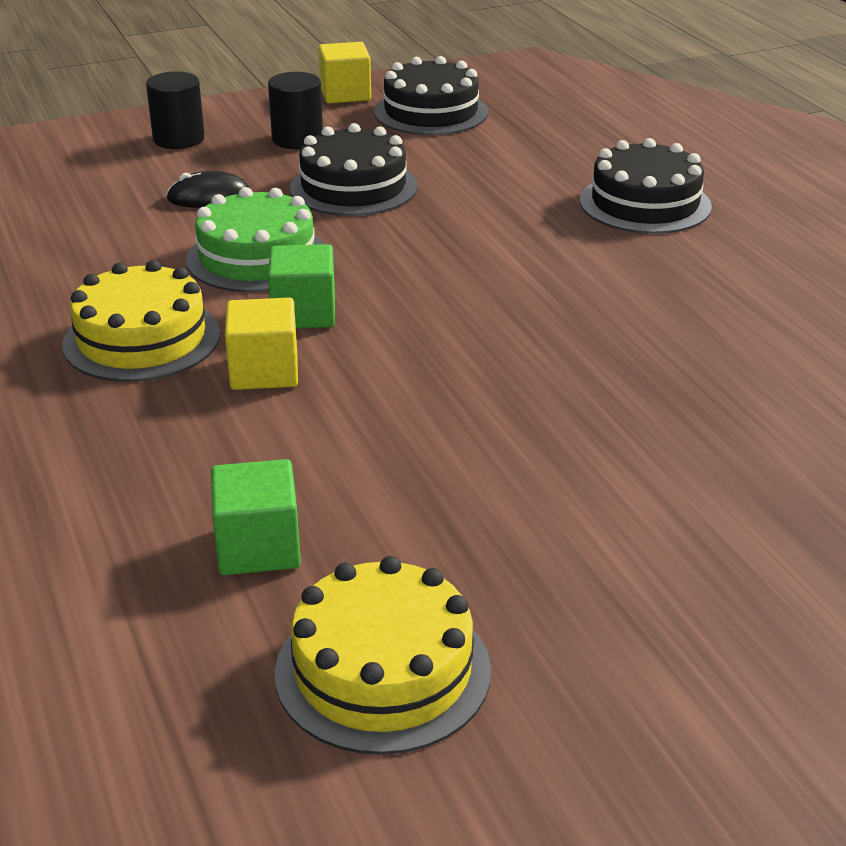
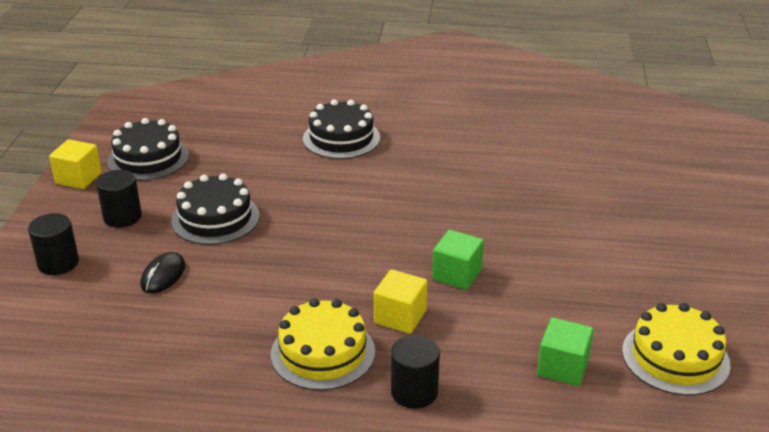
camera: 60 degrees left, 0 degrees up
(108, 429) = (414, 392): none -> black cylinder
(257, 257) = (266, 280): green cake -> none
(303, 313) = (349, 284): green cube -> green cube (457, 275)

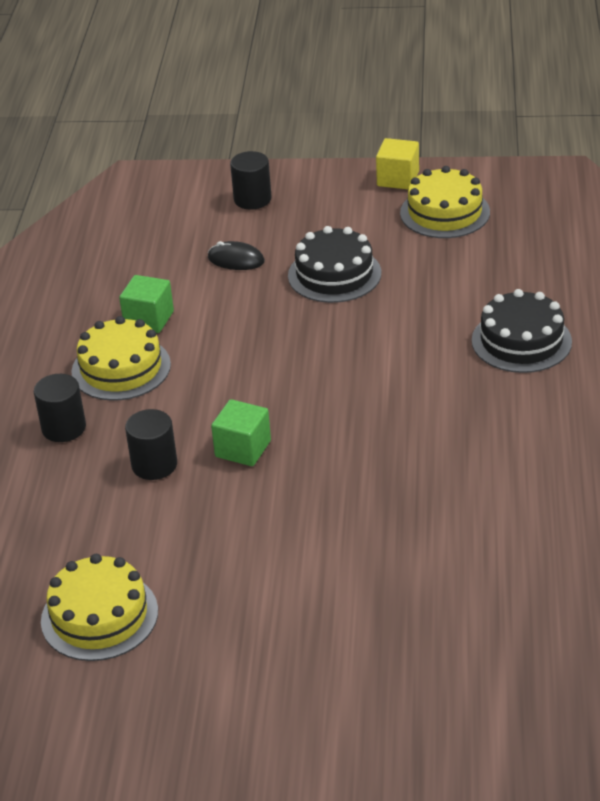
camera: 90 degrees right, 5 degrees up
(122, 217) = (330, 218): black cylinder -> black cylinder (154, 465)
(148, 158) = (445, 212): black cake -> yellow cake
(400, 317) = (172, 412): yellow cube -> none
(562, 367) = (90, 527): green cube -> green cube (149, 319)

